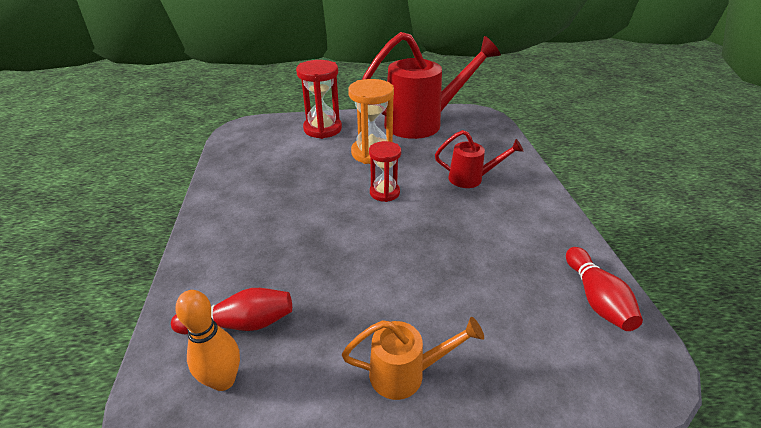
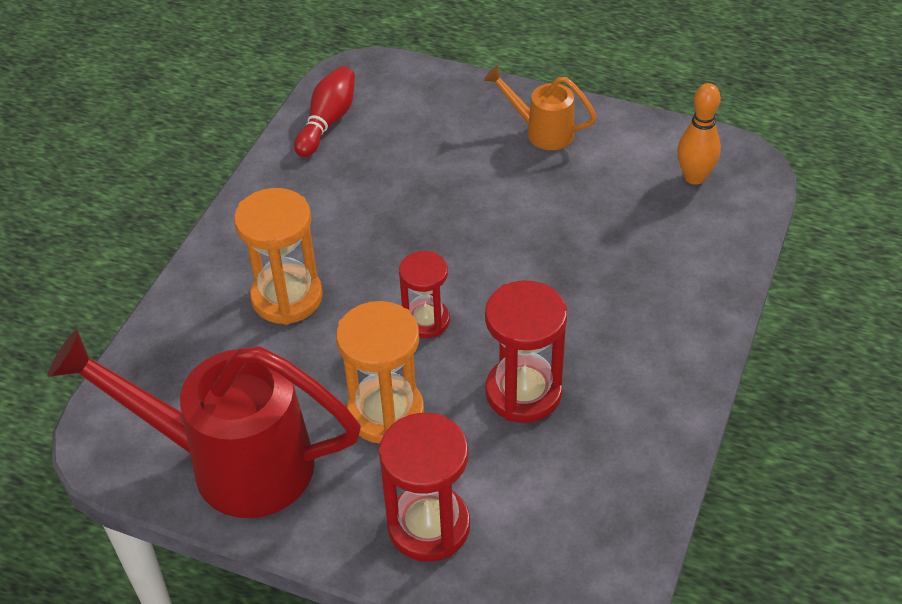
camera: 150 degrees left, 10 degrees up
(241, 323) = (670, 217): red bowling pin -> none
(306, 179) = (523, 392): none -> red hourglass
(472, 179) = (287, 297): red watering can -> orange hourglass

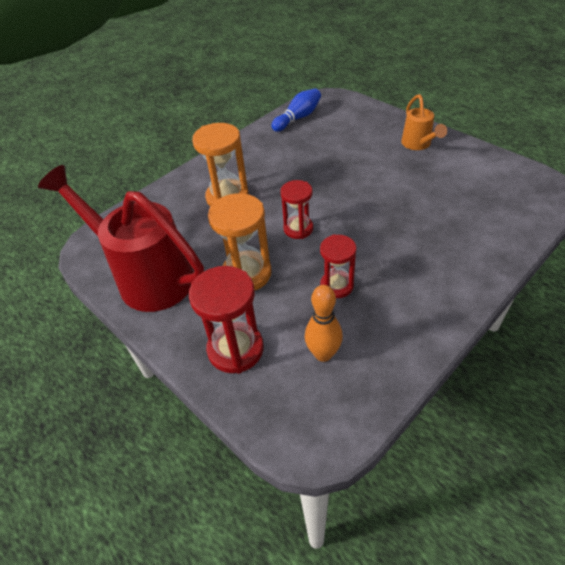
camera: 25 degrees right, 0 degrees up
(328, 122) = (298, 118): red bowling pin -> blue bowling pin
(523, 392) = (336, 285): red hourglass -> red hourglass, size x0.64
(541, 131) = (418, 145): orange watering can -> orange watering can turned 150 degrees counterclockwise
(694, 177) = (508, 188): orange bowling pin -> orange bowling pin (323, 354)

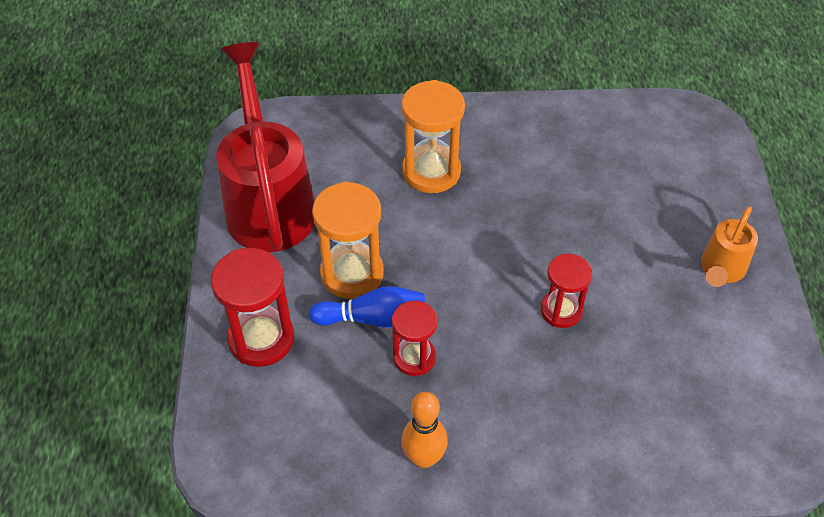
camera: 40 degrees right, 5 degrees up
(298, 118) = (628, 122): blue bowling pin -> blue bowling pin (373, 318)
(298, 229) = (454, 266): red hourglass -> red hourglass (561, 311)
(323, 354) = (323, 409): orange bowling pin -> orange bowling pin (424, 458)

